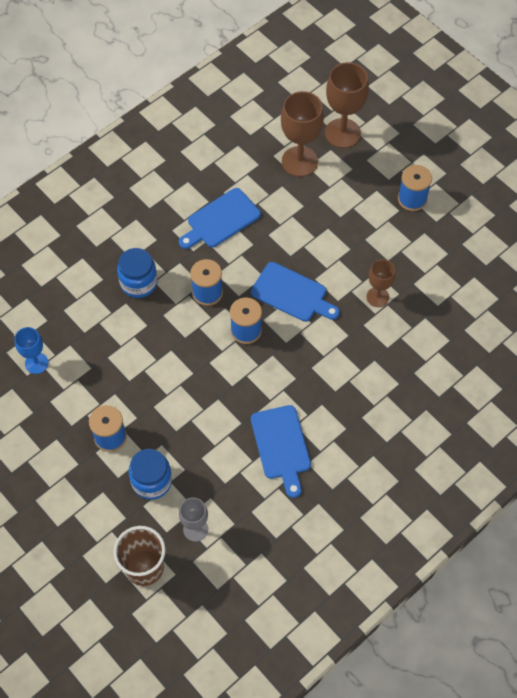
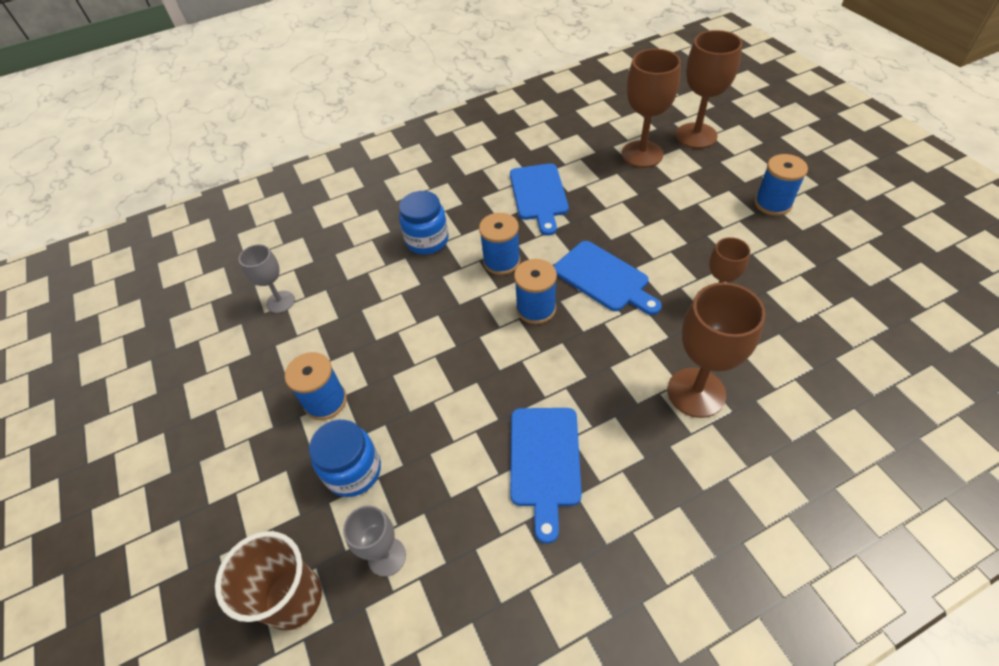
camera: 20 degrees right, 10 degrees down
(36, 363) = (280, 302): blue goblet -> grey goblet
(221, 220) = (539, 195): blue cutting board -> blue cutting board turned 75 degrees counterclockwise
(373, 375) = (696, 392): none -> brown goblet

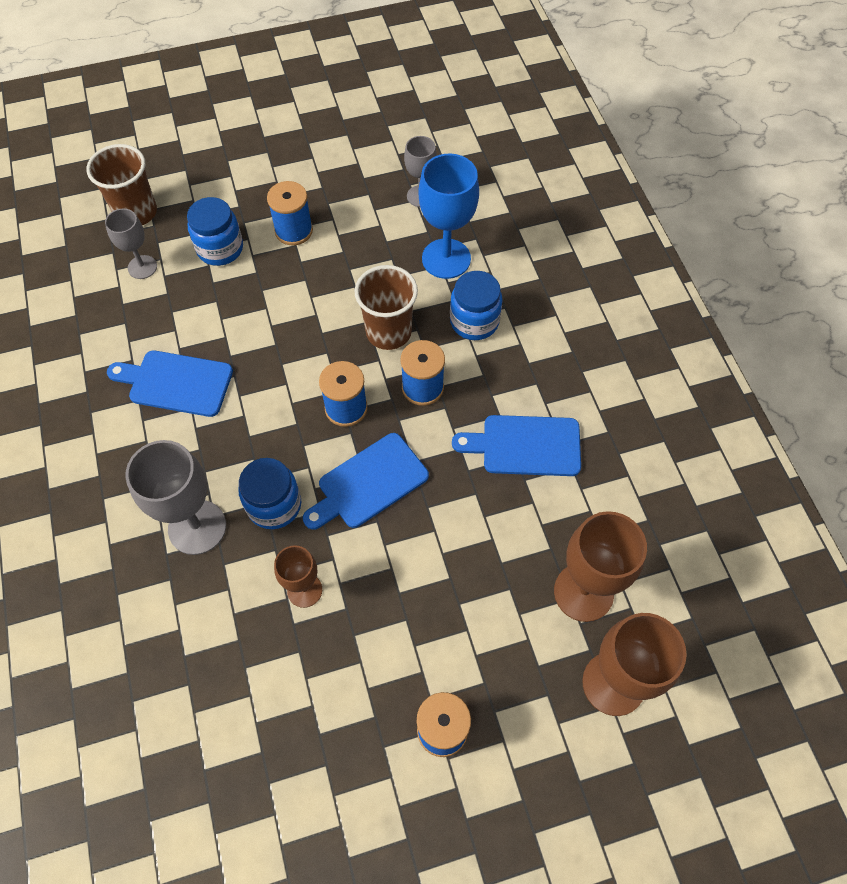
camera: 95 degrees right, 10 degrees up
(359, 270) = (446, 259): none -> blue goblet
(447, 295) = (388, 332): none -> brown cup
(649, 338) = (274, 505): none -> blue jar
(696, 392) = (197, 527): brown goblet -> grey goblet

